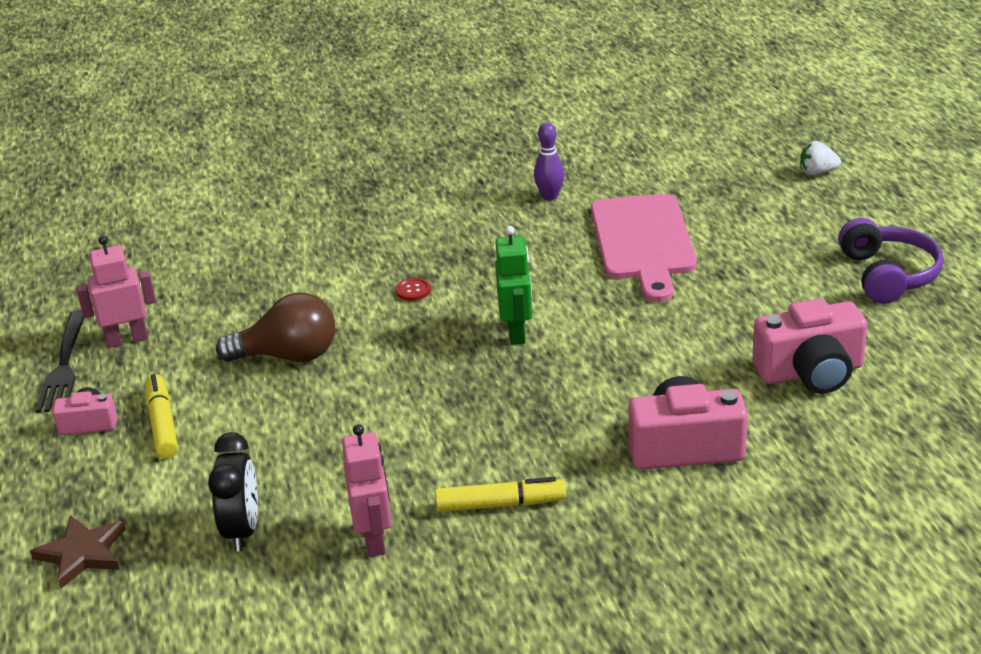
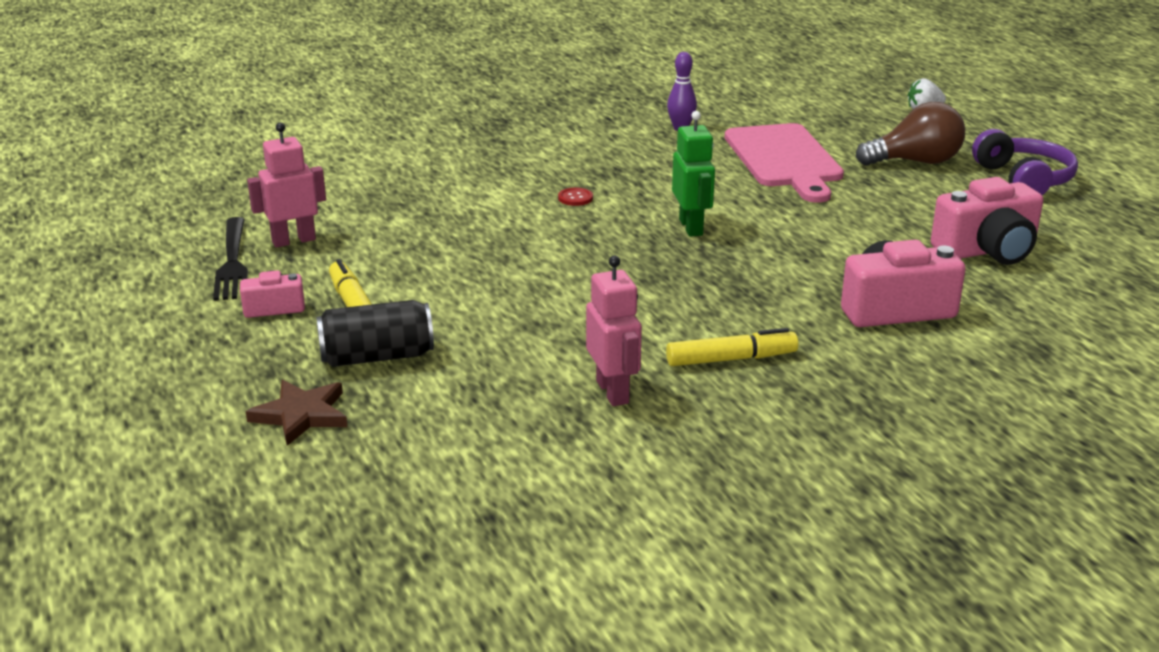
camera: 10 degrees left, 5 degrees down
(168, 487) = (377, 356): none -> black can
(242, 530) = (470, 389): black clock -> none
(288, 356) = (467, 250): brown light bulb -> brown light bulb (915, 162)

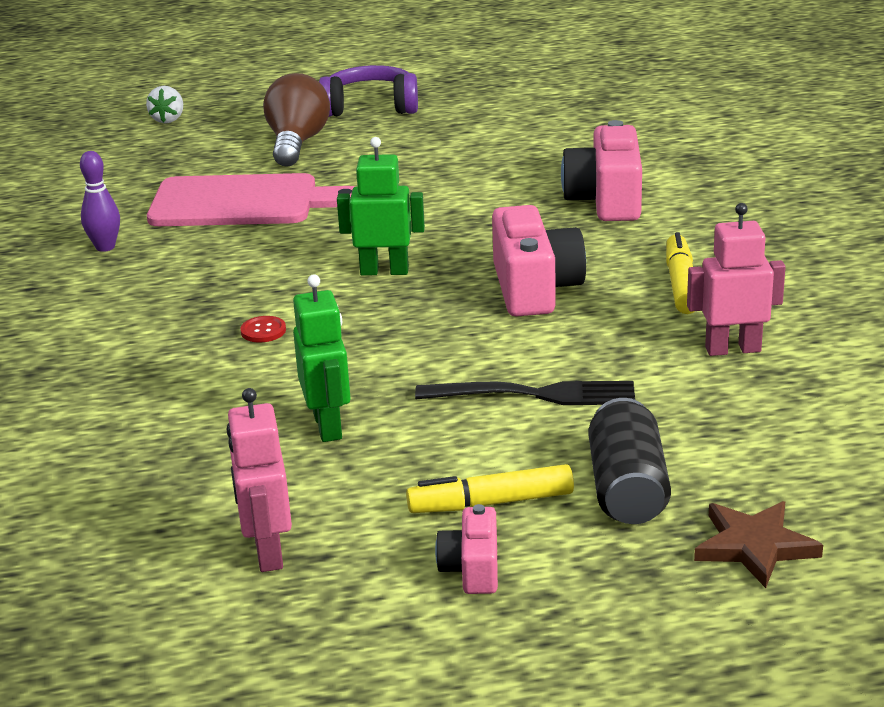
camera: 75 degrees left, 0 degrees up
(232, 262) = (312, 610): black fork -> black fork (534, 395)
(447, 238) = (328, 426): none -> green robot
(987, 250) = (508, 146): pink camera -> pink camera (534, 288)

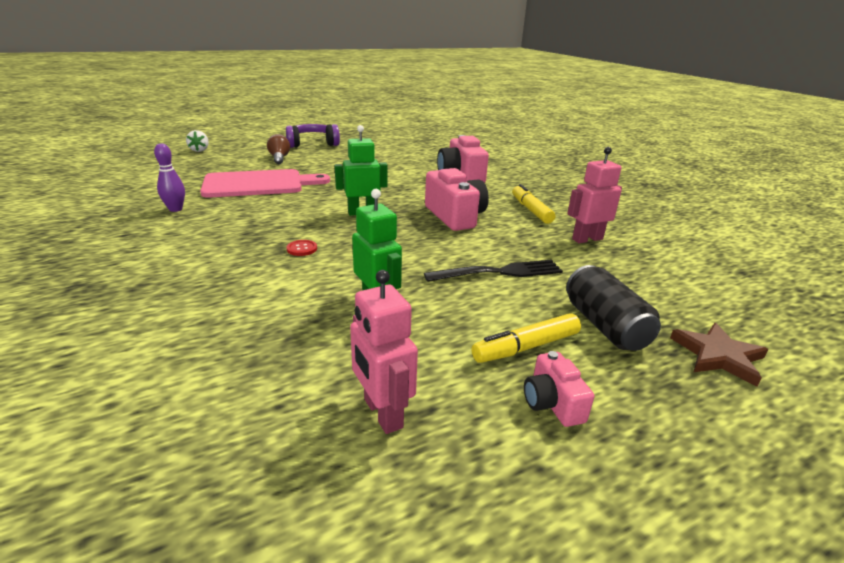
camera: 20 degrees left, 0 degrees up
(297, 143) = (279, 158): brown light bulb -> brown light bulb, size x0.62

